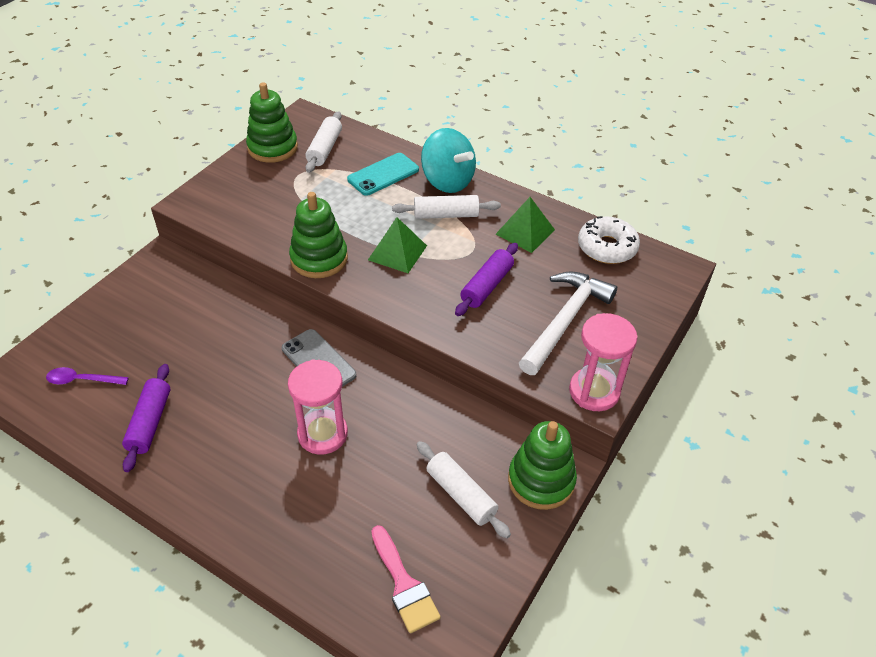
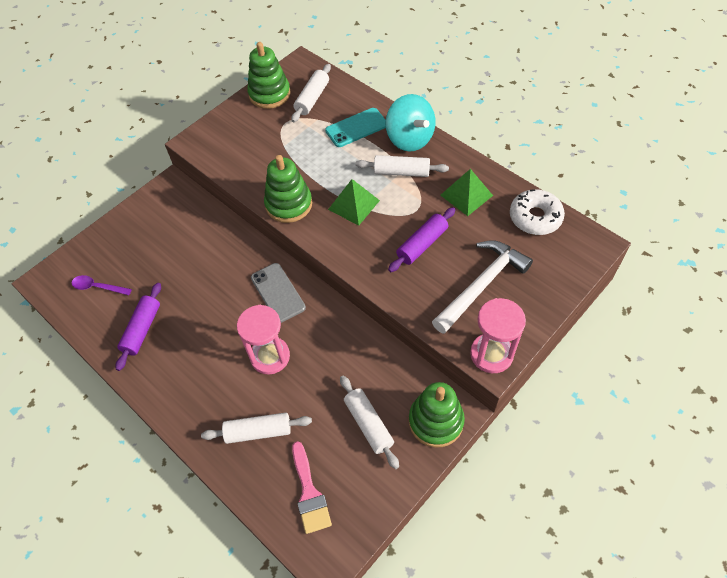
camera: 15 degrees right, 10 degrees up
(324, 522) = (258, 431): none -> white rolling pin

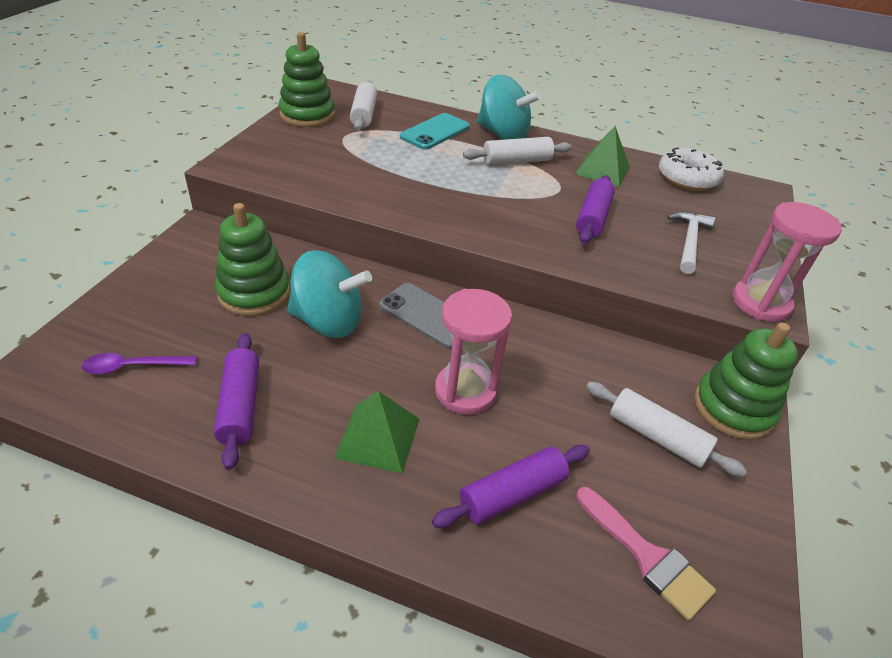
camera: 30 degrees left, 15 degrees down
(215, 282) = (328, 321): none -> turquoise spinning top
(258, 431) = (512, 494): white rolling pin -> purple rolling pin
(289, 204) = (401, 206): green stacking toy -> green stacking toy (254, 293)
(354, 205) = (484, 195): green pyramid -> green pyramid (378, 437)
(481, 285) = (689, 242): white hammer -> white hammer, size x0.64

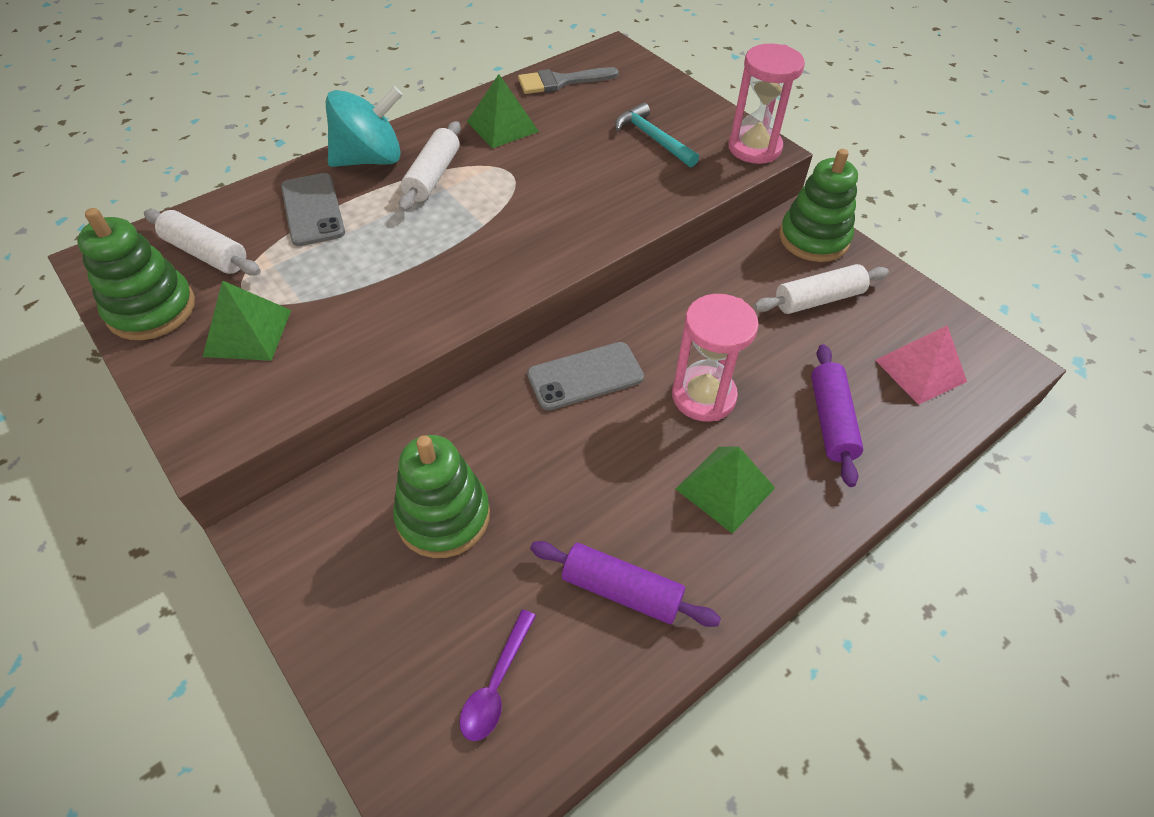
camera: 55 degrees left, 10 degrees up
(316, 148) = (248, 332): none -> green pyramid
(328, 321) = (540, 463): turquoise spinning top -> none
(435, 132) = (312, 210): turquoise phone -> grey phone
(592, 218) = (574, 176): purple rolling pin -> none
(647, 556) = (920, 370): pink brush -> pink pyramid
(687, 178) = (561, 82): white donut -> grey brush
(689, 242) = (653, 138): white hammer -> turquoise hammer

